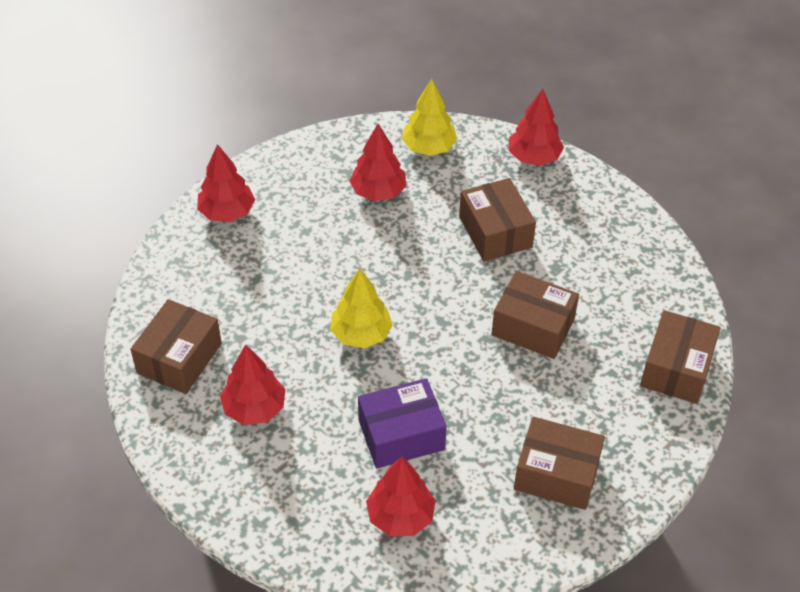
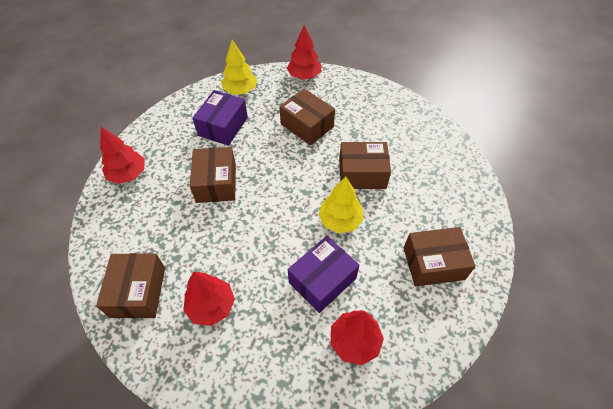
camera: 25 degrees left, 5 degrees up
(361, 334) = (259, 221): yellow tree -> yellow tree (340, 220)
(378, 191) = (223, 126): red tree -> purple box
(676, 368) = (456, 166): brown box -> brown box (216, 183)

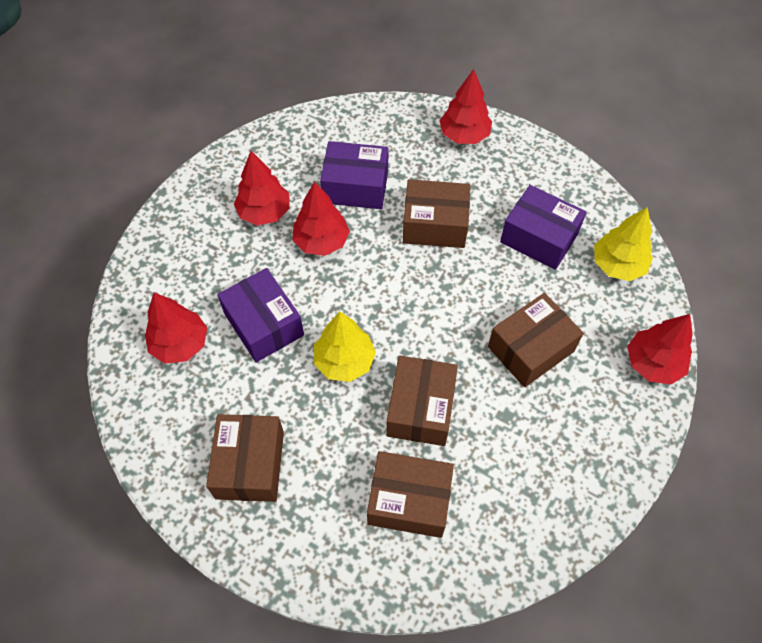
camera: 100 degrees right, 5 degrees up
(138, 292) = (300, 150): brown box -> brown box (409, 500)
(181, 240) = (355, 186): none -> purple box
(238, 254) = (321, 241): none -> red tree

